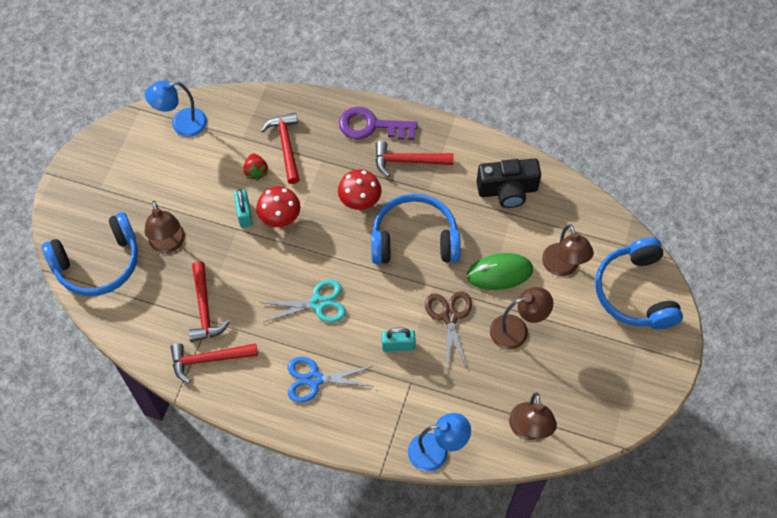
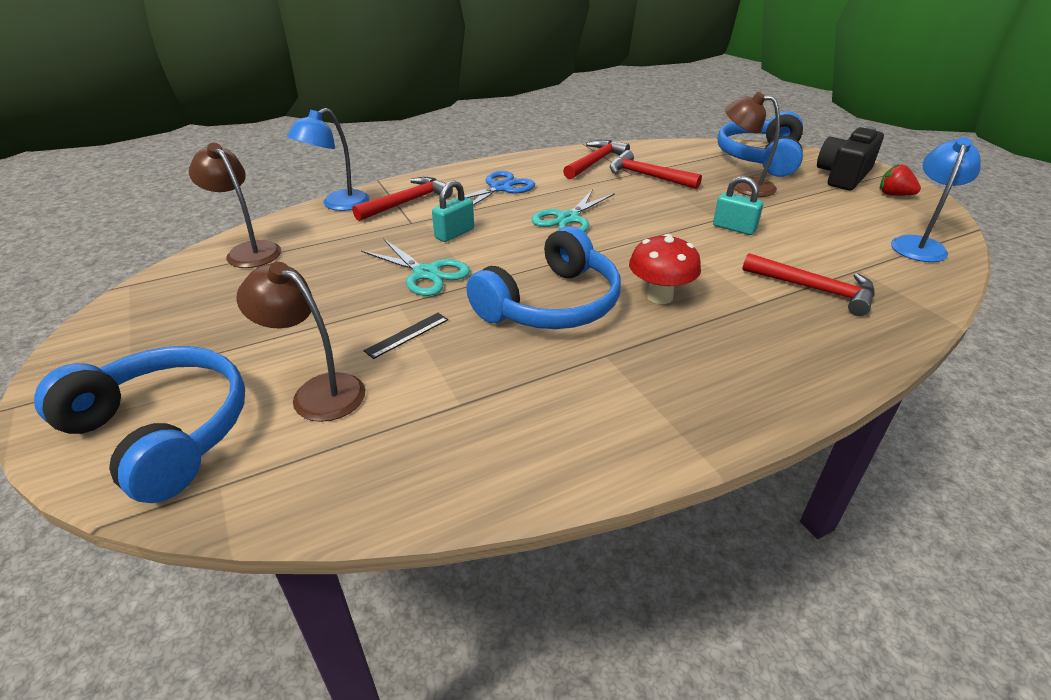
camera: 135 degrees right, 25 degrees down
(256, 171) = (790, 256): red strawberry -> red strawberry (894, 195)
(280, 218) = (702, 242): red mushroom -> none
(371, 126) = (785, 370): purple key -> none
(408, 161) = (678, 366): red hammer -> red hammer (407, 202)
(449, 317) = (426, 273): brown scissors -> turquoise scissors
(499, 273) = (407, 335): green mouse -> black ruler
(507, 190) = (501, 427): black camera -> black camera (843, 176)
(517, 330) = (331, 303): brown lamp -> none

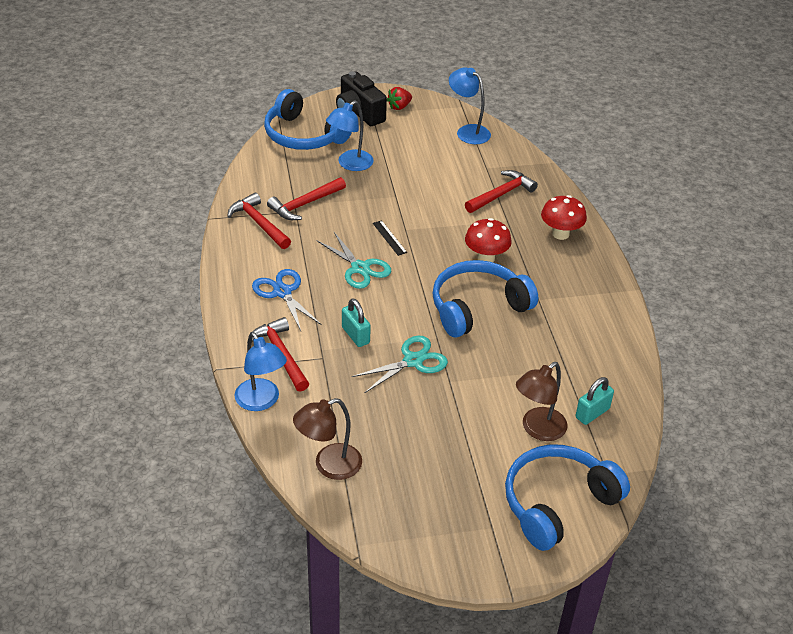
camera: 75 degrees left, 5 degrees up
(407, 335) = (490, 381): black ruler -> black ruler (389, 238)
(552, 304) = (477, 307): blue headphones -> blue headphones turned 90 degrees counterclockwise
(734, 228) = (413, 194): turquoise padlock -> turquoise padlock (592, 413)
(743, 186) = (350, 164): brown lamp -> blue lamp
(782, 356) = (560, 234): none -> red mushroom

